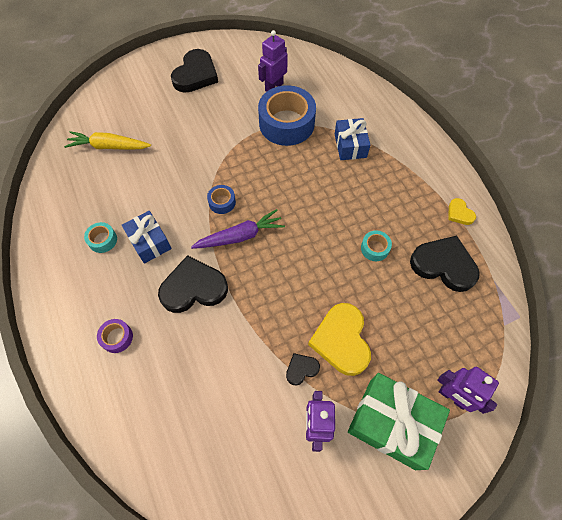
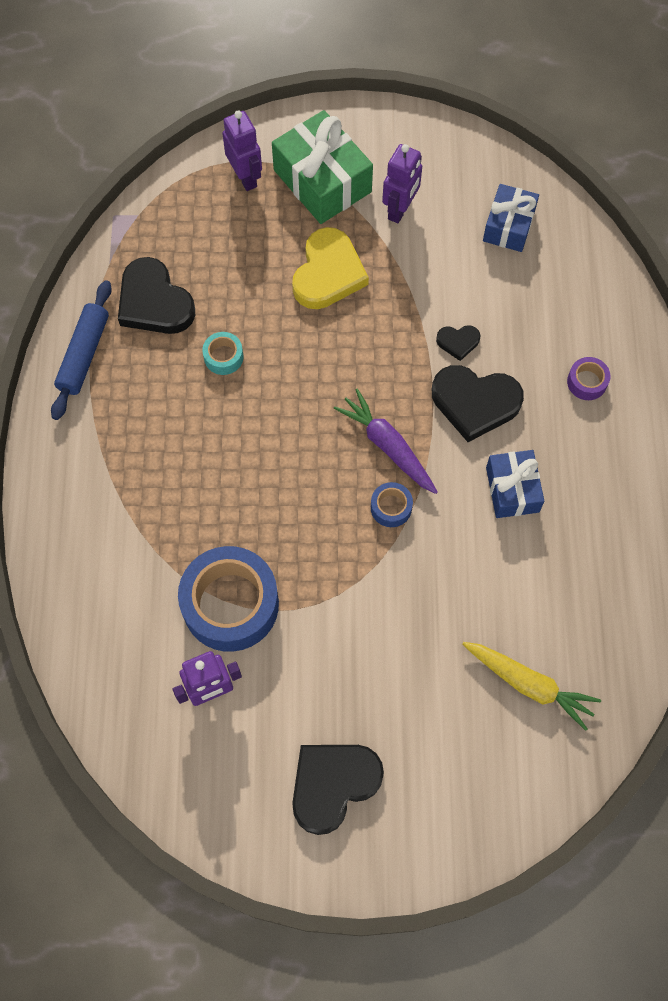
camera: 155 degrees left, 5 degrees up
(103, 240) = (576, 520): turquoise tape -> none
(240, 236) = (387, 446): purple carrot -> purple carrot turned 45 degrees clockwise
(301, 369) = (388, 264): black heart -> black heart (458, 342)
(350, 145) = (158, 520): blue gift -> blue gift (508, 226)
(459, 213) = (84, 355): yellow heart -> blue rolling pin

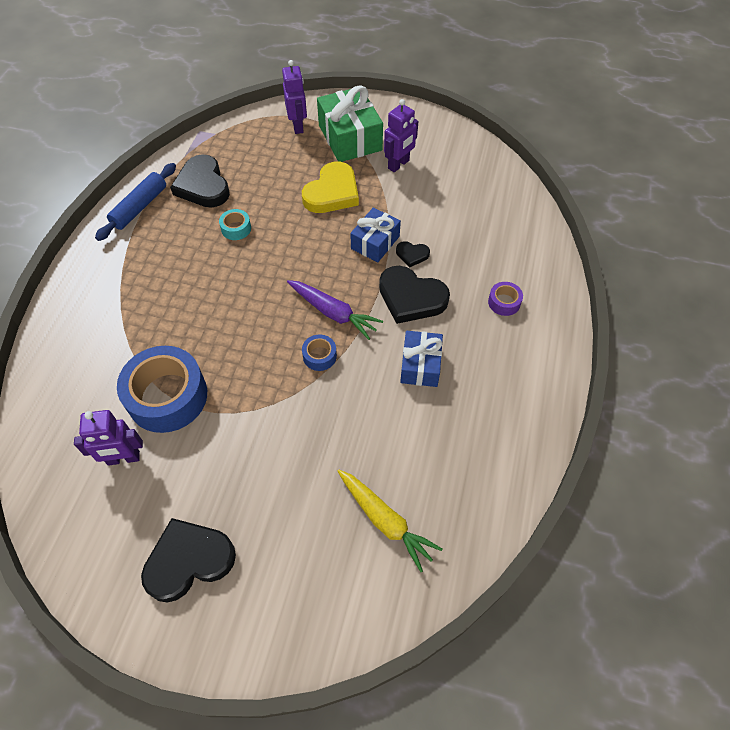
camera: 15 degrees right, 10 degrees down
(387, 446) = (333, 313): purple carrot -> purple carrot turned 150 degrees clockwise
(508, 226) = (475, 189): blue gift -> blue gift (375, 242)

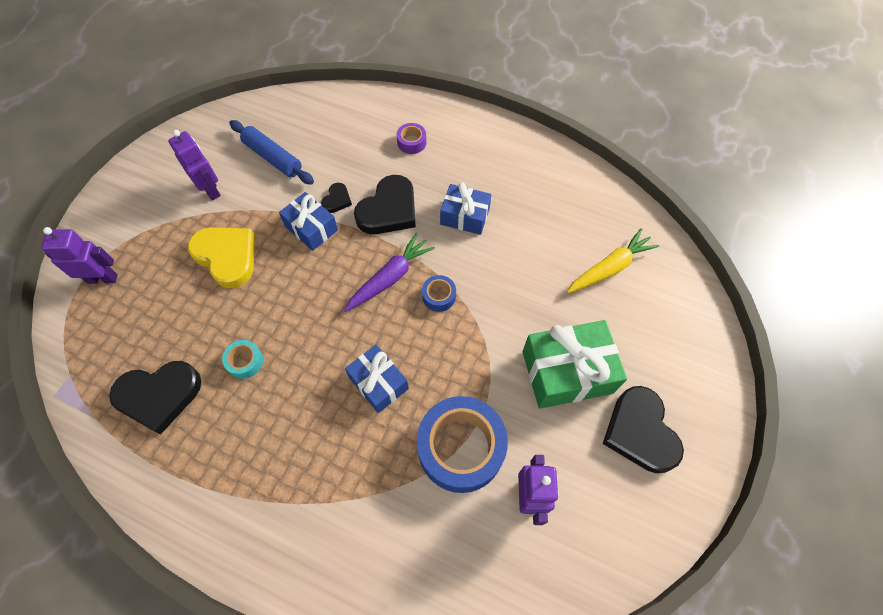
camera: 80 degrees left, 5 degrees up
(139, 207) = (166, 478): blue rolling pin -> blue rolling pin (273, 158)
(225, 323) = (378, 383): none -> blue gift
(350, 138) = (149, 228): green gift -> green gift (567, 372)

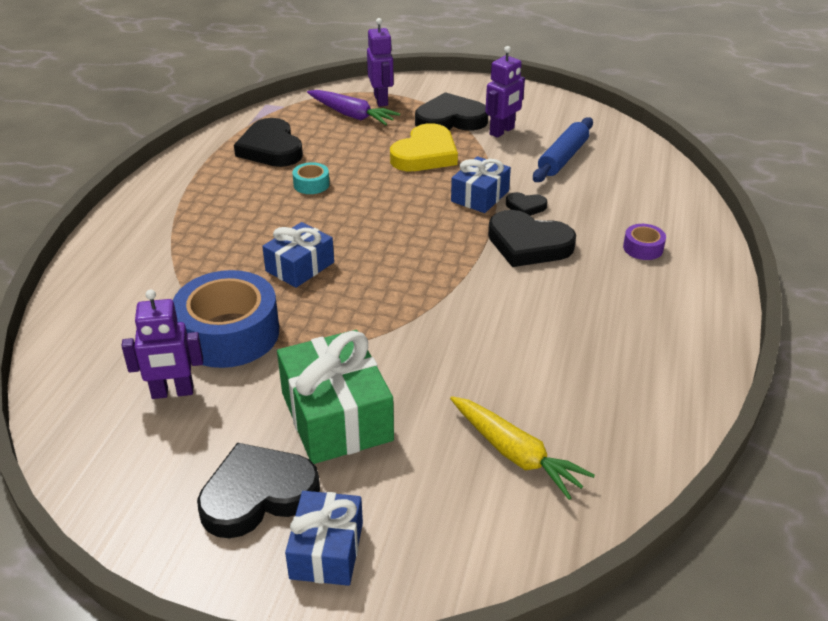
camera: 80 degrees right, 25 degrees down
(171, 225) = (450, 119): none -> black heart
(390, 278) = (433, 257): purple carrot -> purple carrot (351, 115)
(439, 296) = (419, 296): blue tape -> none
(465, 216) = (546, 304): blue gift -> blue gift (326, 550)

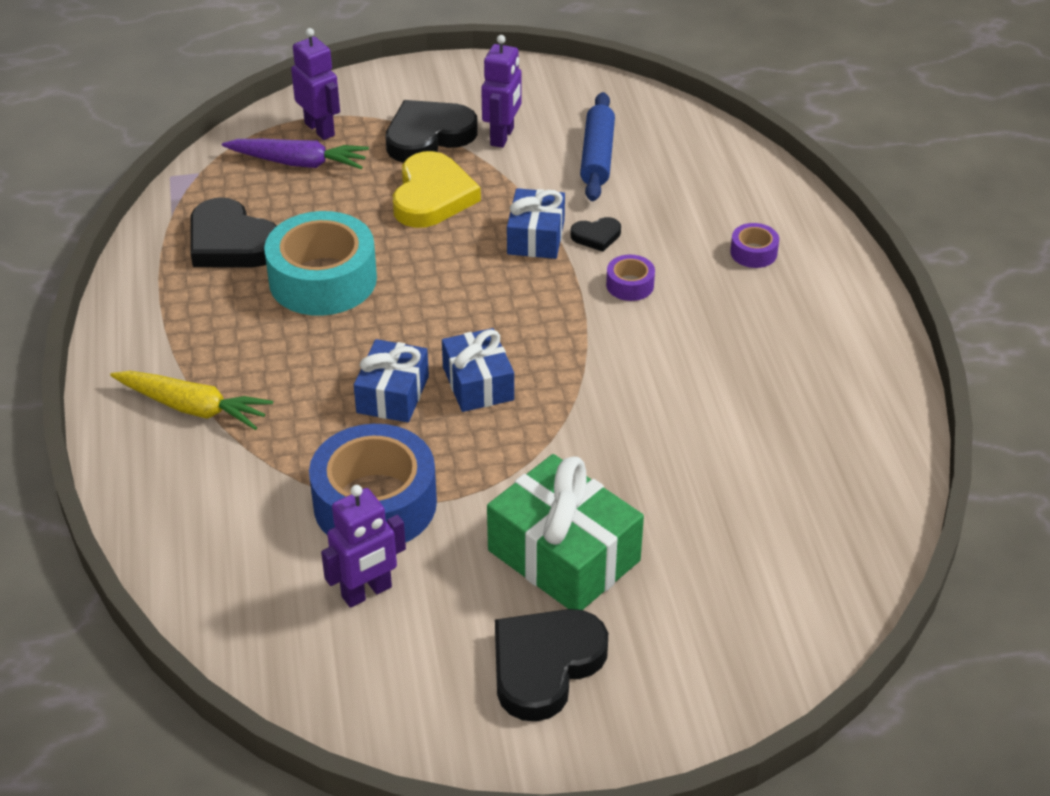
camera: 25 degrees left, 5 degrees up
(311, 184) = (323, 280): turquoise tape -> turquoise tape, size x2.26
(326, 550) = (653, 692): blue gift -> blue gift (478, 383)
(515, 454) = (766, 531): yellow carrot -> yellow carrot (193, 407)
(528, 244) = (630, 285): black heart -> purple tape

